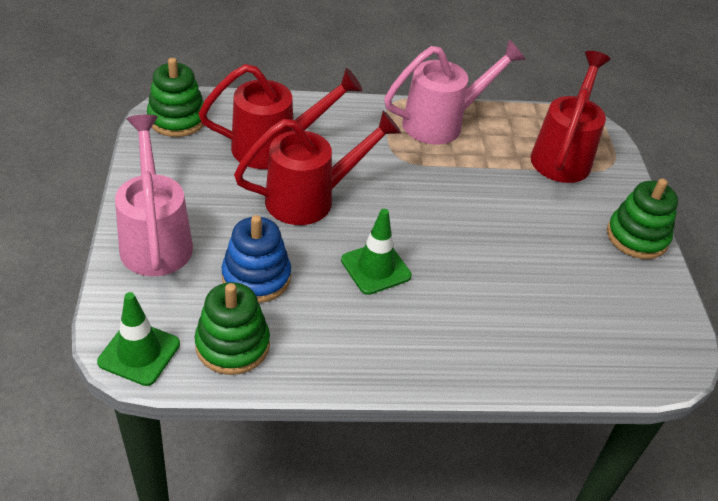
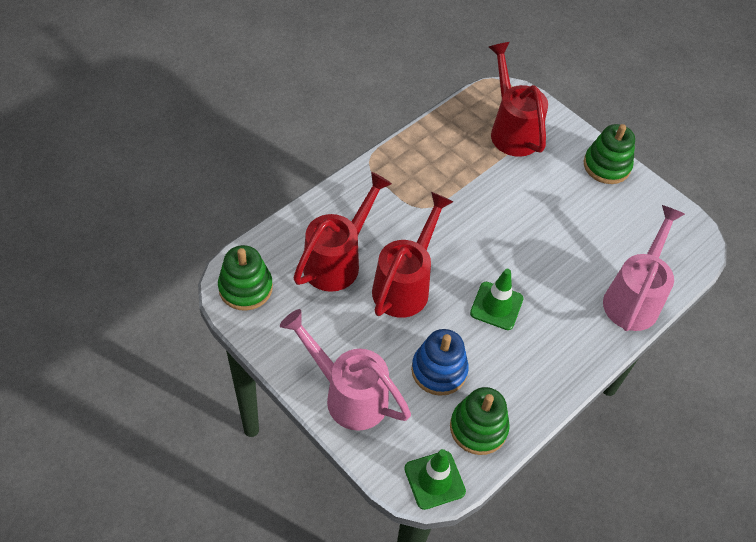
camera: 40 degrees left, 10 degrees up
(442, 123) = (418, 157): pink watering can -> pink watering can (634, 297)

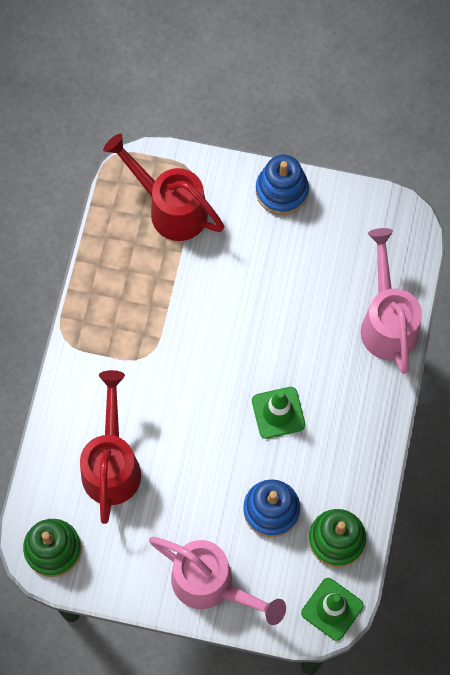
camera: 30 degrees left, 15 degrees up
(347, 394) = (212, 585): pink watering can -> pink watering can turned 150 degrees counterclockwise
(405, 284) = (187, 446): red watering can -> none
(606, 166) = (281, 191): green stacking toy -> blue stacking toy

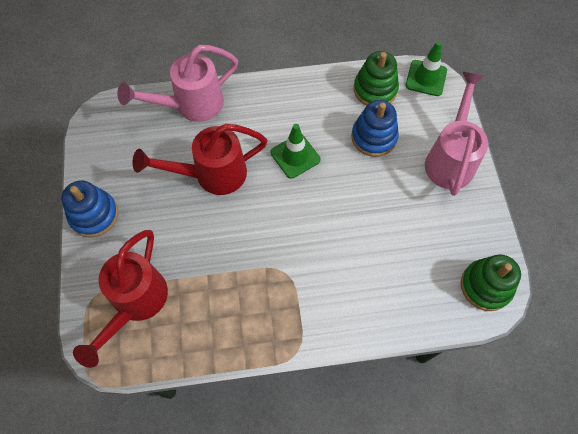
camera: 110 degrees left, 5 degrees down
(112, 463) = (392, 266): red watering can -> red watering can (211, 175)

